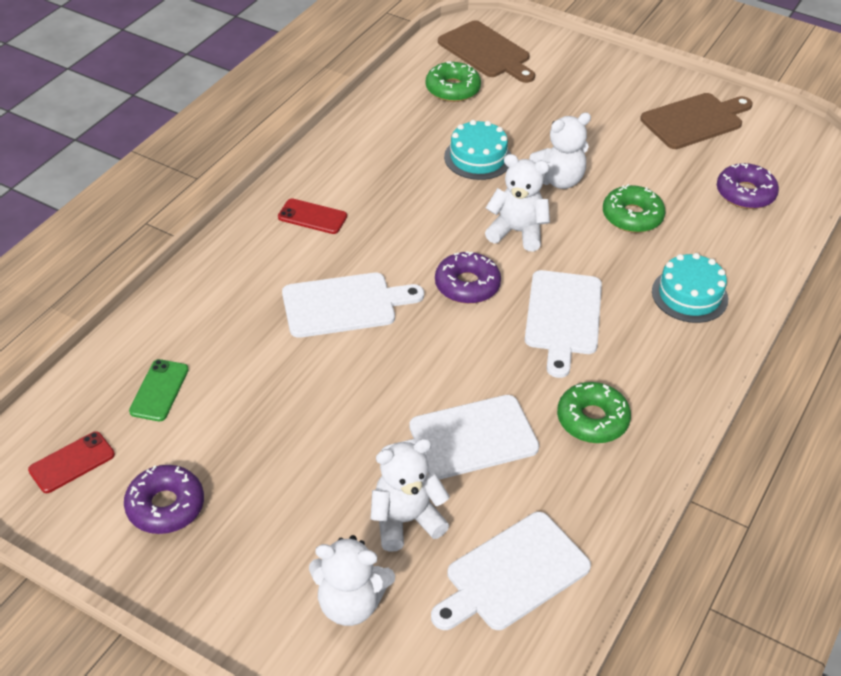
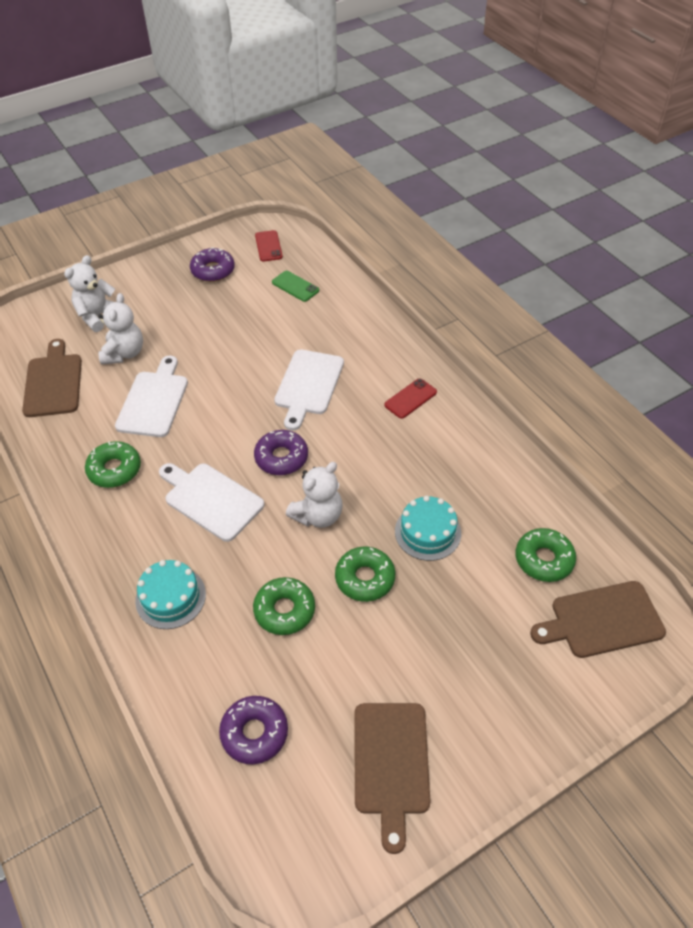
camera: 120 degrees right, 5 degrees up
(512, 574) = (53, 382): white cutting board -> brown cutting board
(558, 180) = (365, 578): white teddy bear -> green donut

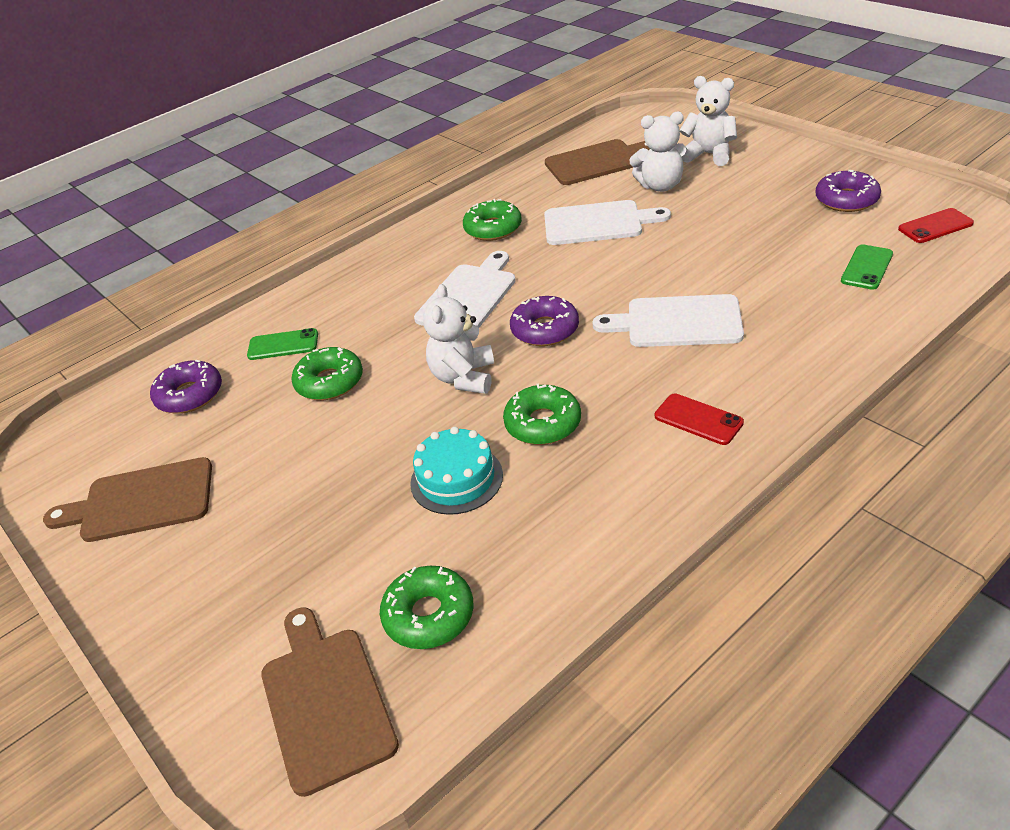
camera: 85 degrees right, 10 degrees down
(170, 597) = (341, 304): turquoise cake -> none
(212, 649) = (283, 345): none -> green phone
(318, 515) = (464, 377): white teddy bear -> white teddy bear turned 60 degrees clockwise
(365, 578) = (377, 435): green donut -> green donut (543, 423)

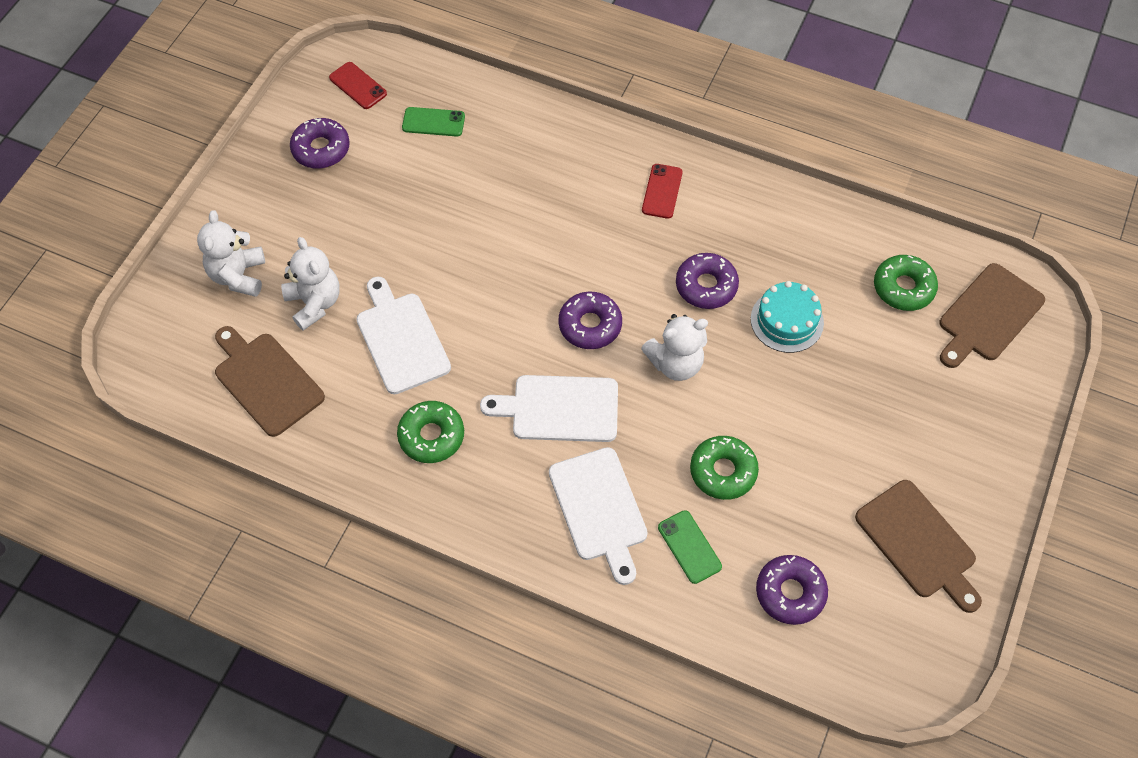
camera: 120 degrees left, 20 degrees up
(543, 423) = (706, 286): green donut -> purple donut
(677, 322) = (548, 232): white cutting board -> white cutting board (599, 509)

